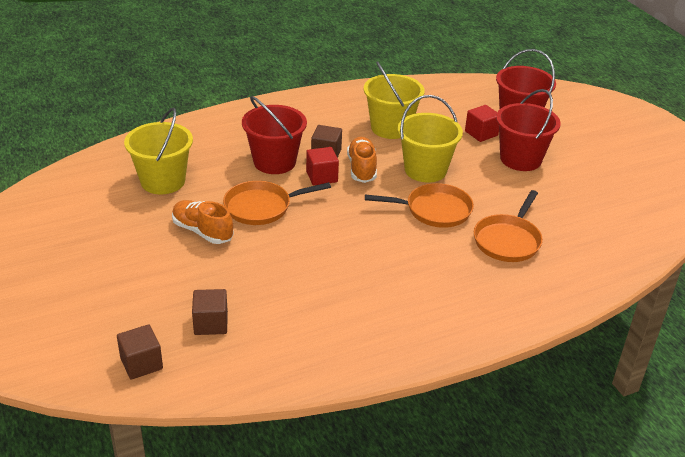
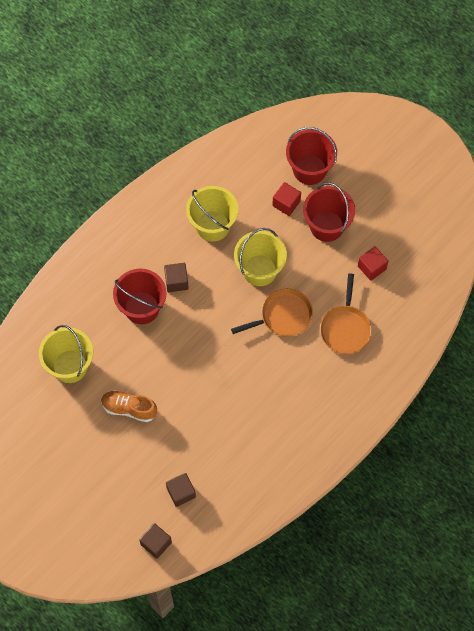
camera: 20 degrees left, 30 degrees up
(261, 207) = (158, 365): orange pan -> none
(322, 177) = (185, 311): red cube -> red cube (372, 267)
(362, 168) = (211, 288): orange shoe -> none

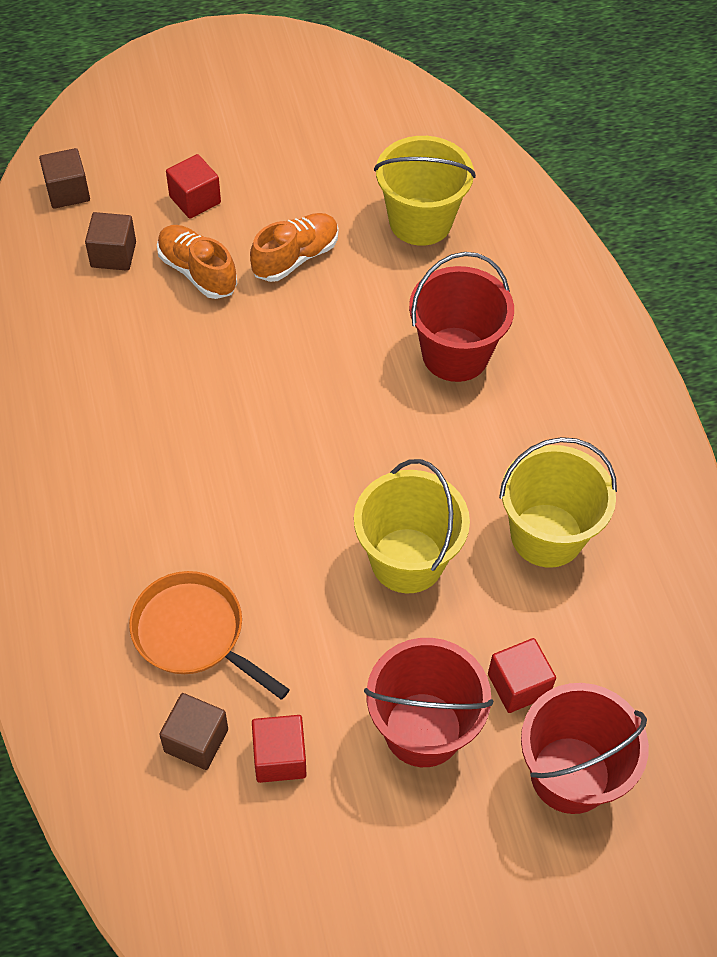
camera: 120 degrees right, 10 degrees down
(122, 478) = (195, 200): none -> red cube
(166, 447) = (197, 272): none -> orange shoe
(176, 281) = (471, 425): brown cube -> brown cube (196, 740)
(283, 316) = (291, 546): orange pan -> none

